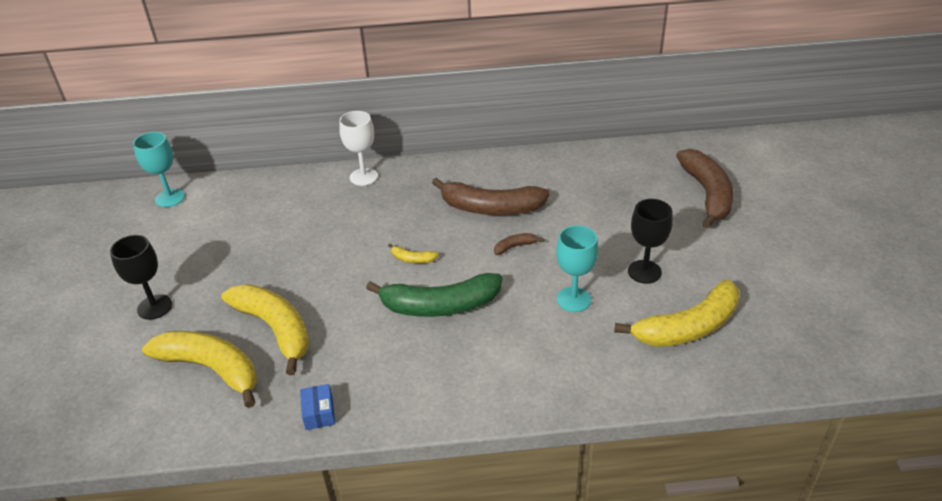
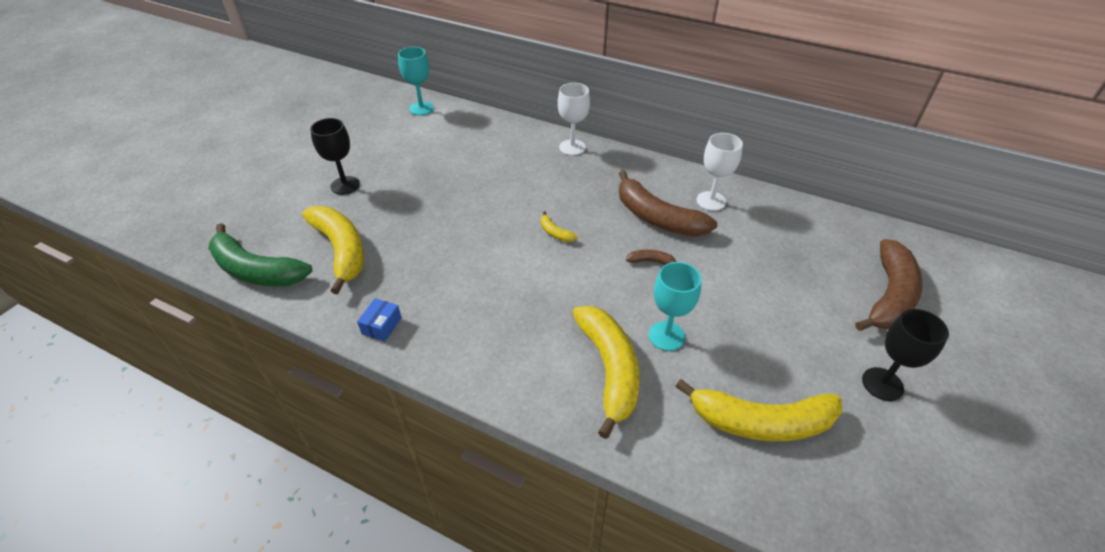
camera: 30 degrees right, 5 degrees up
(275, 329) = (408, 241): yellow banana -> yellow banana (609, 369)
(440, 306) = (545, 284): green banana -> green banana (256, 270)
(524, 175) = (711, 201): none -> white goblet
(644, 272) = (758, 343): black goblet -> black goblet (882, 384)

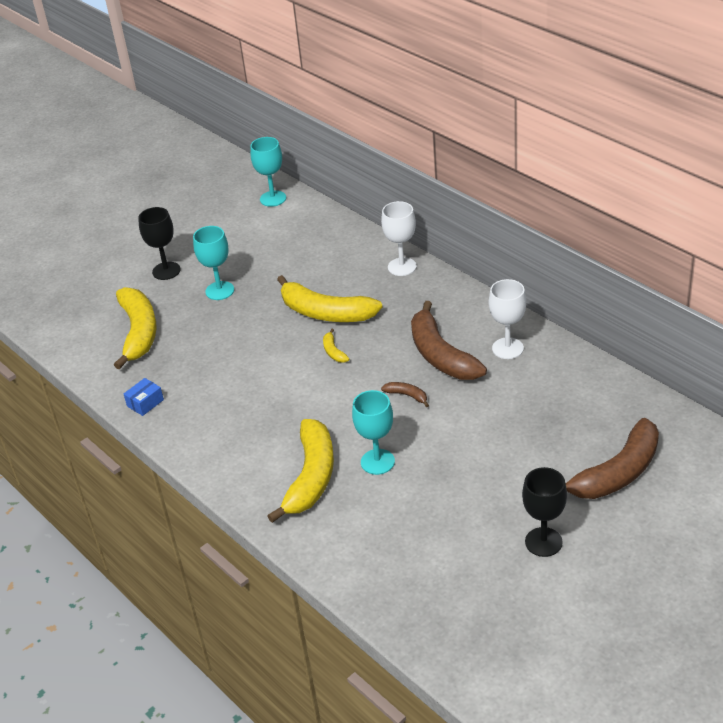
camera: 25 degrees right, 5 degrees down
(256, 270) = (64, 337): green banana -> none
(410, 195) = (219, 291): none -> turquoise goblet
(761, 422) = (411, 544): yellow banana -> yellow banana (325, 313)

